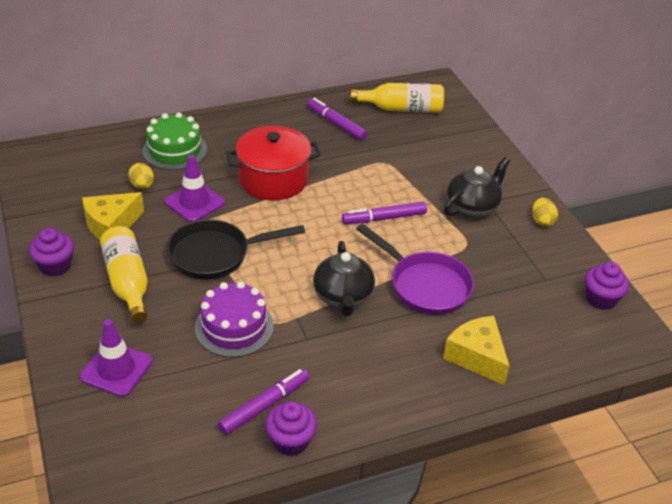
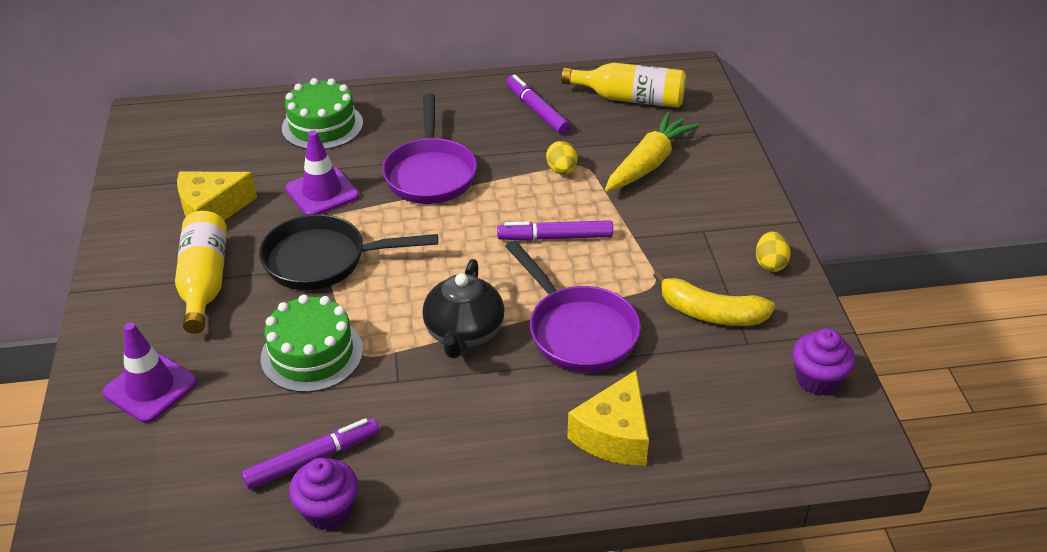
camera: 15 degrees right, 0 degrees up
(55, 266) = (128, 252): purple cupcake -> none
(142, 185) = (267, 165): yellow egg -> yellow egg (561, 170)
(234, 327) = (312, 354): purple cake -> green cake
(273, 179) = (430, 173): red pot -> purple pan
(432, 156) = (649, 163): none -> yellow carrot
(472, 207) = (679, 235): black teapot -> none
(477, 357) = (614, 435): yellow cheese -> yellow cheese turned 135 degrees counterclockwise
(513, 261) = (710, 313): none -> yellow banana

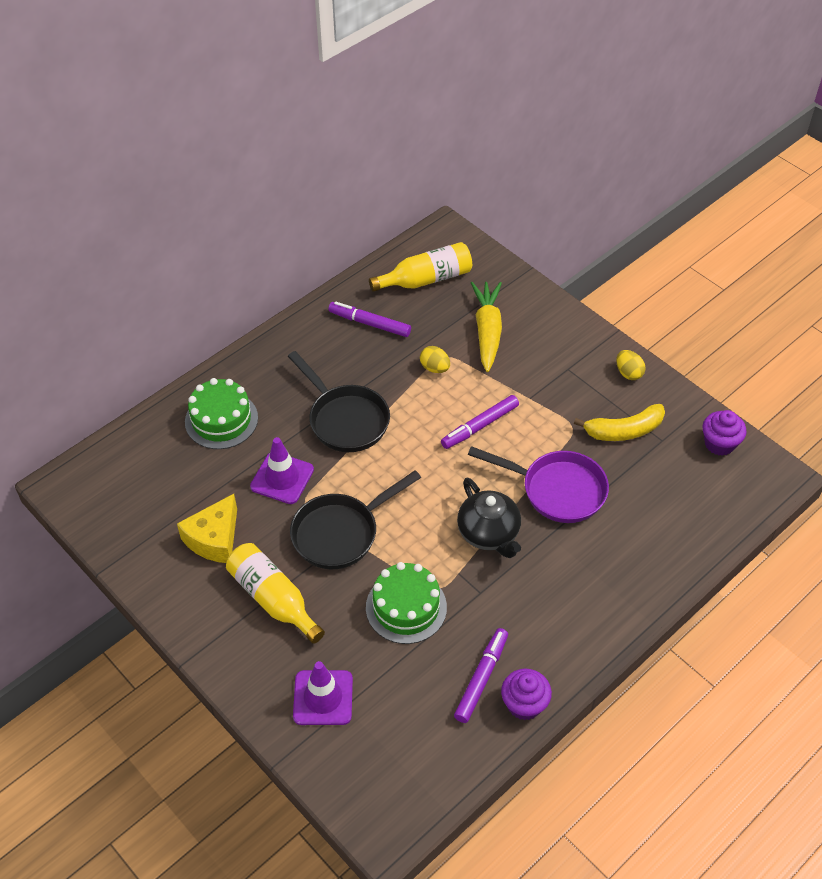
camera: 35 degrees left, 10 degrees up
(430, 173) = (345, 419): purple pan -> black pan
(614, 435) = (640, 550): yellow cheese -> none

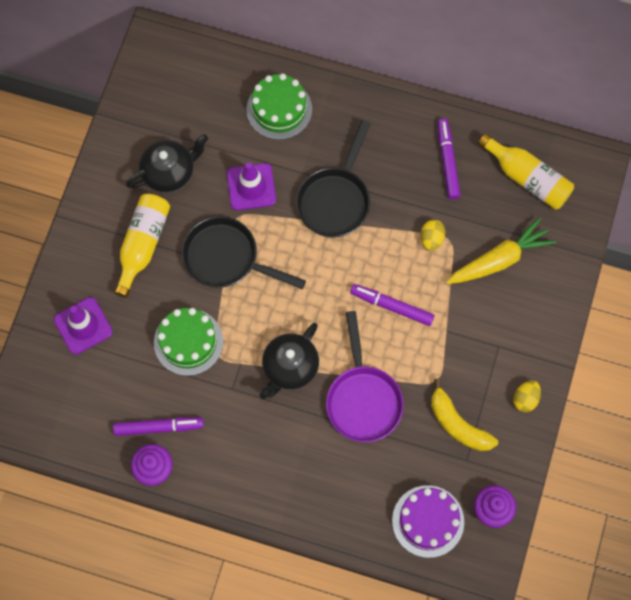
camera: 60 degrees right, 20 degrees up
(214, 539) = (169, 173): yellow cheese -> black teapot
(705, 496) = (428, 521): none -> purple cake

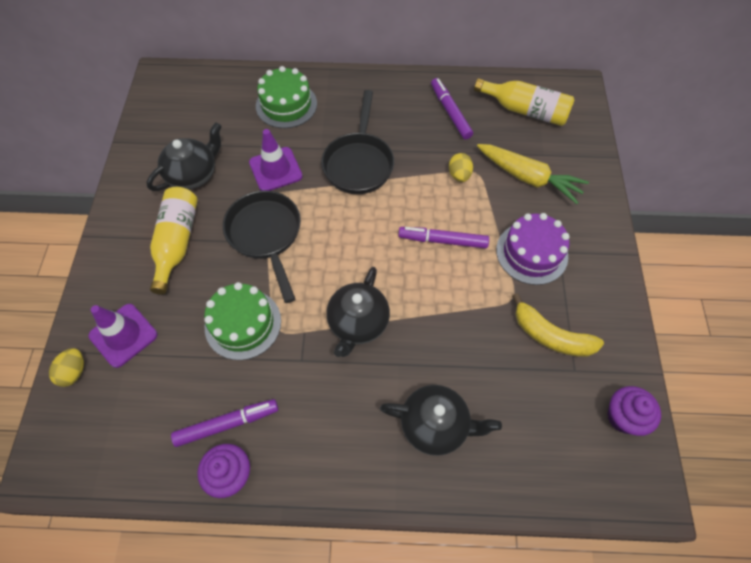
camera: 15 degrees left, 10 degrees down
(226, 258) = (266, 235): black pan -> black pan turned 60 degrees clockwise
(330, 474) = (435, 425): none -> black teapot
(363, 399) = (444, 335): purple pan -> none
(428, 521) = (561, 449): purple cake -> purple cake (531, 253)
(499, 259) = (528, 178): yellow carrot -> yellow carrot turned 75 degrees clockwise
(525, 399) = (607, 294): yellow egg -> yellow egg (74, 372)

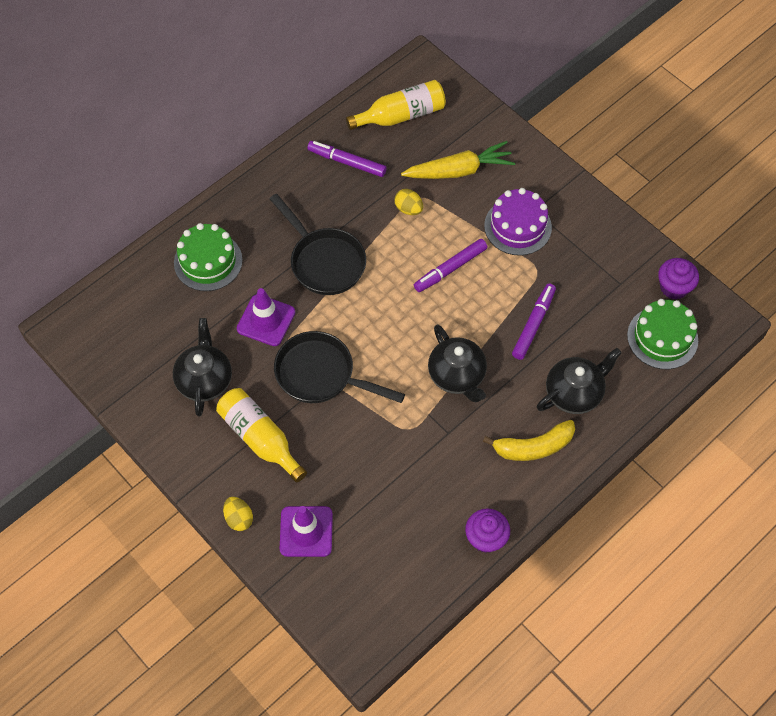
camera: 45 degrees left, 0 degrees up
(74, 372) = (303, 585): yellow egg -> yellow egg (239, 518)
(227, 424) = (448, 514): purple marker -> purple marker (533, 324)
(243, 324) = (380, 447): green cake -> green cake (662, 337)
(550, 336) = (585, 274): yellow banana -> yellow banana (533, 447)

